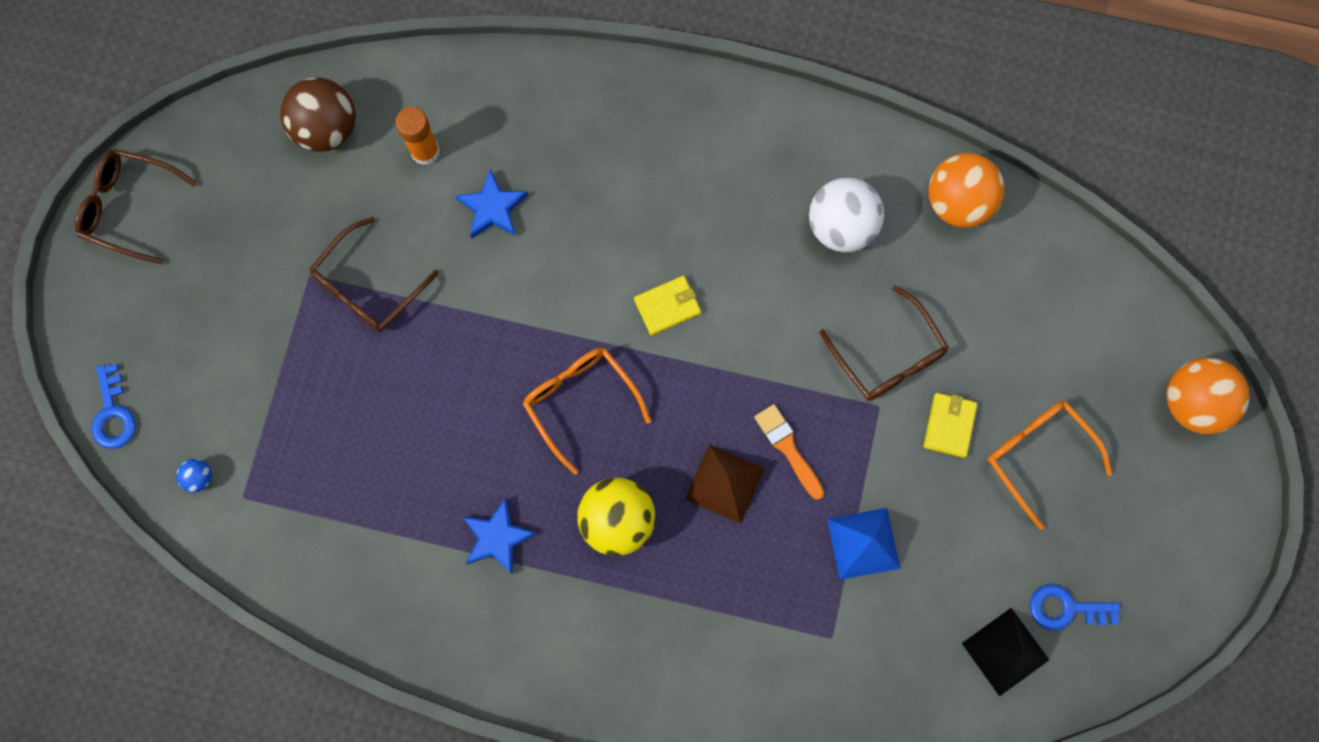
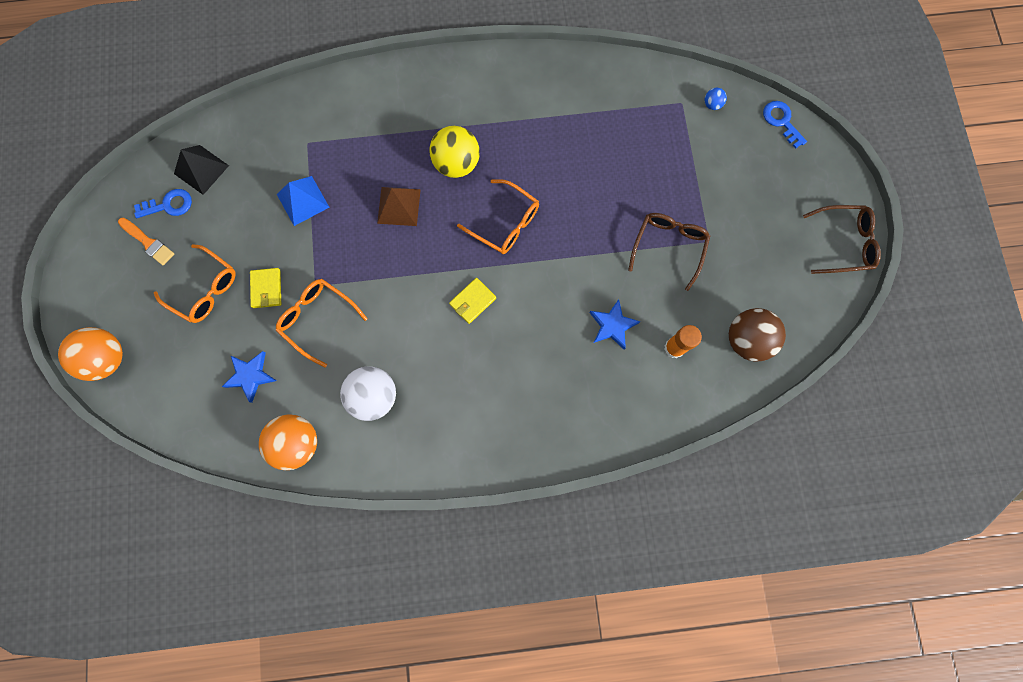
camera: 160 degrees right, 0 degrees up
(497, 537) = (523, 131): blue star -> blue star (250, 376)
(788, 448) = (366, 240): orange brush -> orange brush (148, 242)
(888, 356) = (317, 319): brown glasses -> orange glasses

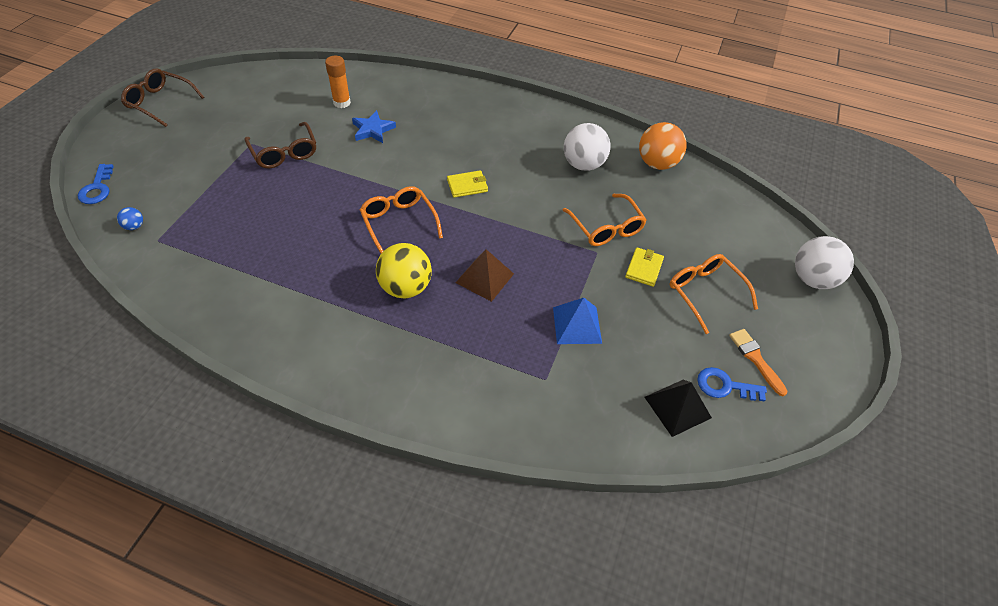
camera: 155 degrees left, 25 degrees down
(107, 358) = (812, 279): orange ball -> white ball
(250, 376) = (681, 216): blue star -> none
(668, 247) = (284, 153): brown glasses -> brown glasses turned 75 degrees counterclockwise
(746, 340) = (289, 87): brown ball -> none

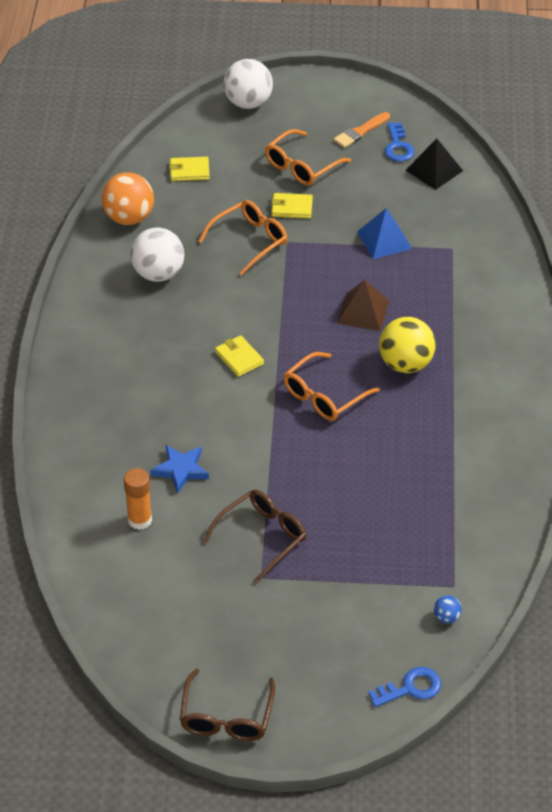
camera: 105 degrees left, 5 degrees down
(712, 213) = (189, 171): none -> yellow wallet

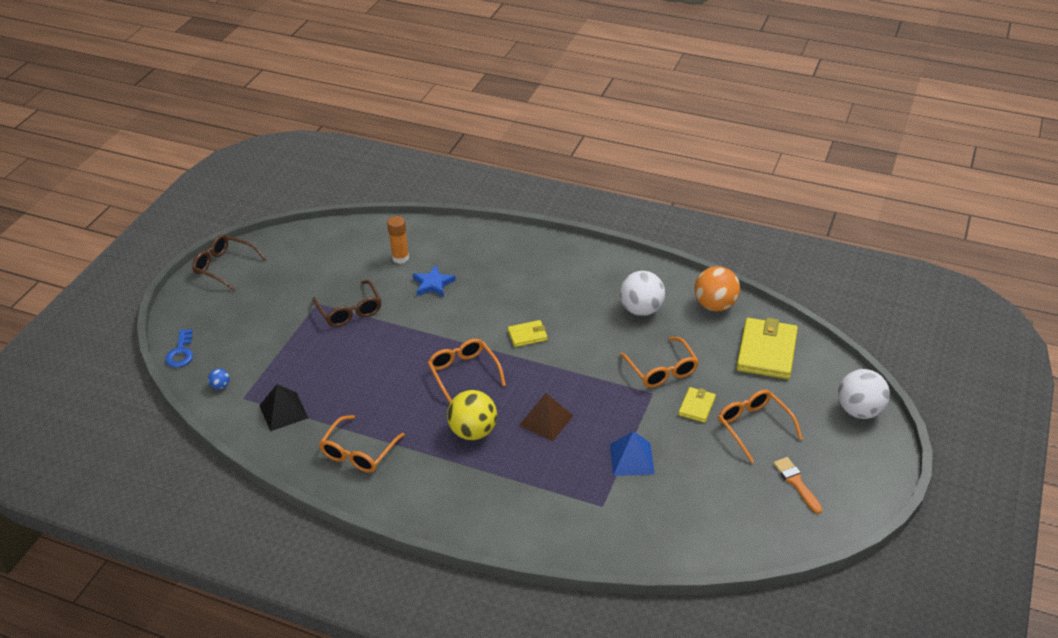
camera: 110 degrees right, 5 degrees down
(189, 171) = (766, 351): yellow wallet -> yellow wallet, size x1.95
(398, 147) = (765, 507): blue key -> none
(434, 170) = (721, 525): black pyramid -> black pyramid (283, 411)
(481, 448) = (358, 452): none -> orange glasses

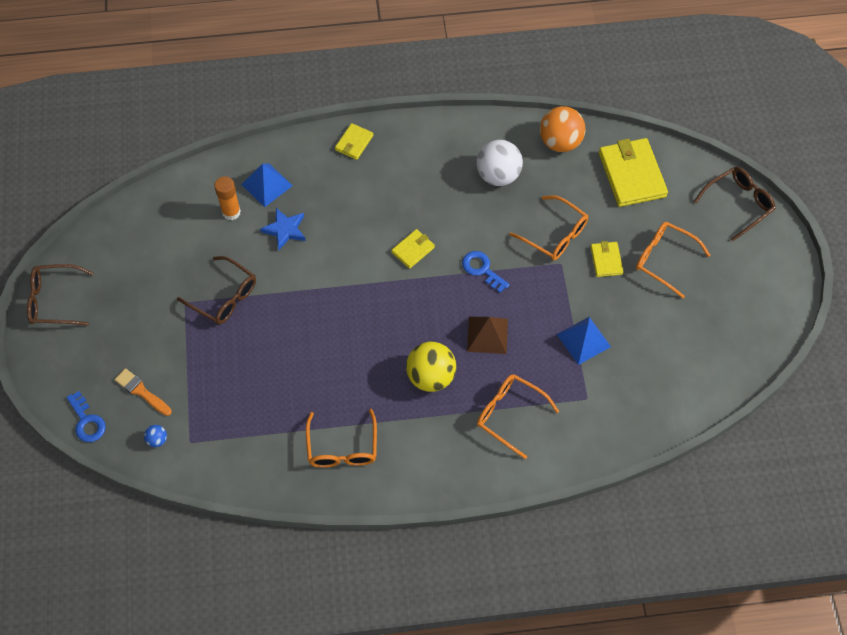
camera: 30 degrees left, 20 degrees up
(283, 411) = (240, 438): black pyramid -> none
(442, 250) = (266, 185): none -> blue pyramid
(463, 373) = (381, 318): orange glasses -> orange glasses (509, 415)
(534, 246) = (354, 143): none -> yellow wallet
(577, 371) = (482, 269): none -> blue key
(796, 483) = (727, 301): orange brush -> orange brush (141, 391)
(859, 410) = (738, 204): white ball -> brown glasses

